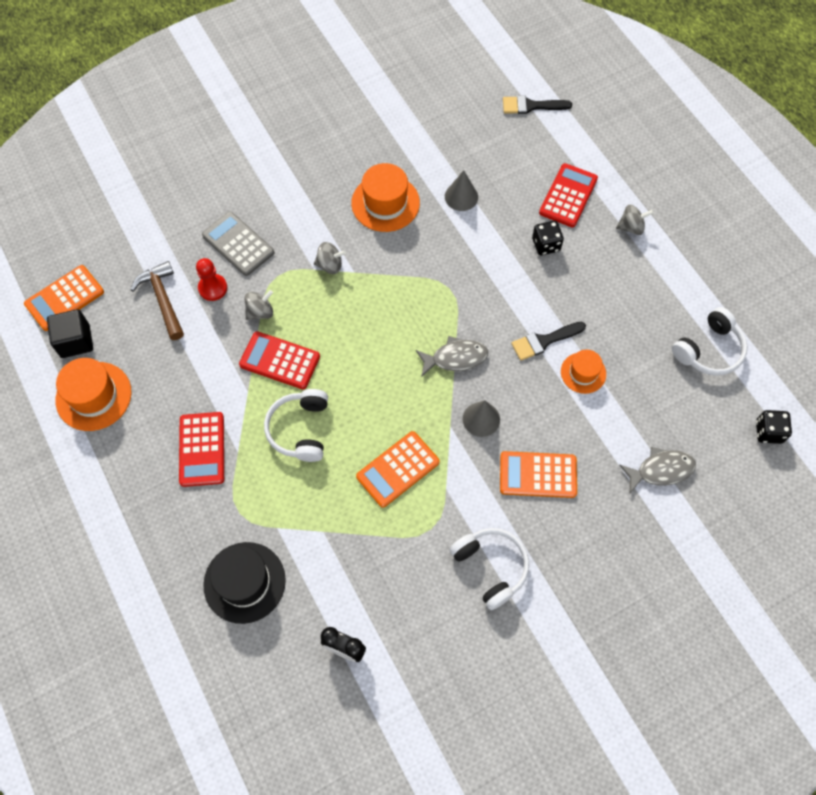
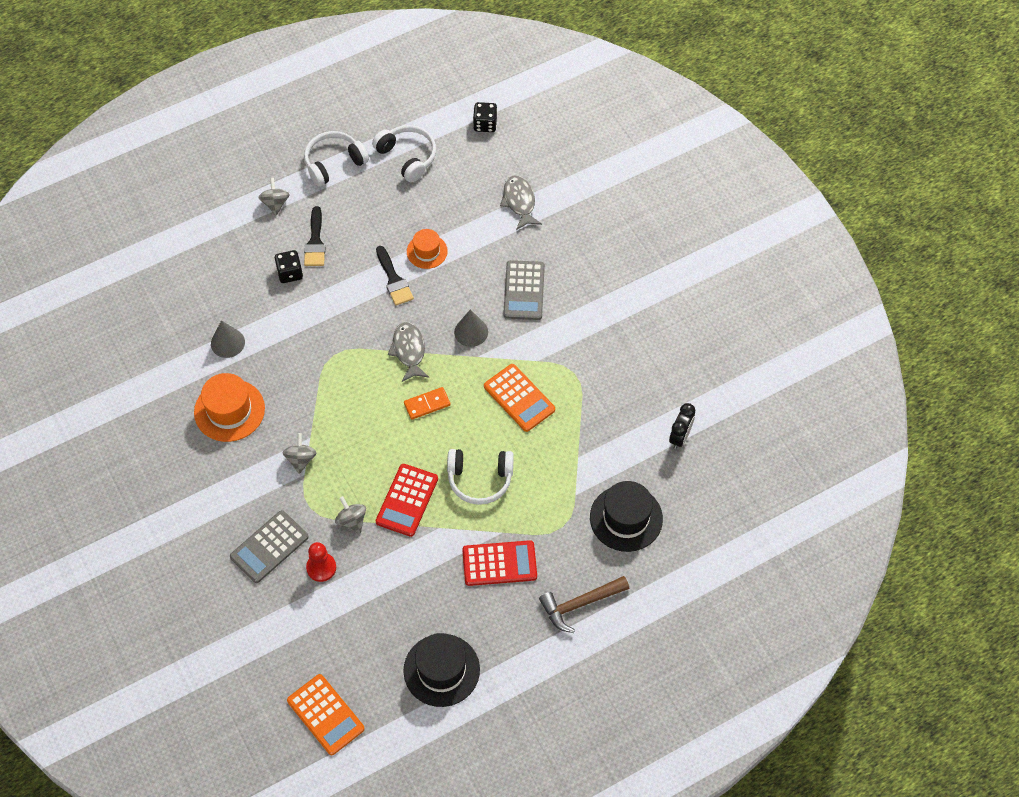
camera: 90 degrees left, 5 degrees down
(75, 341) = (378, 696): black cube -> none
(93, 396) = (441, 670): orange hat -> black hat
(163, 299) = (332, 615): brown hammer -> brown hammer (580, 604)
(391, 377) = (427, 404): none -> orange domino
(491, 567) = (606, 328): white headphones -> white headphones (334, 163)
(531, 106) = (120, 278): black brush -> black brush (315, 242)
(538, 475) = (524, 291): orange calculator -> grey calculator
(568, 196) = (235, 252): red calculator -> none

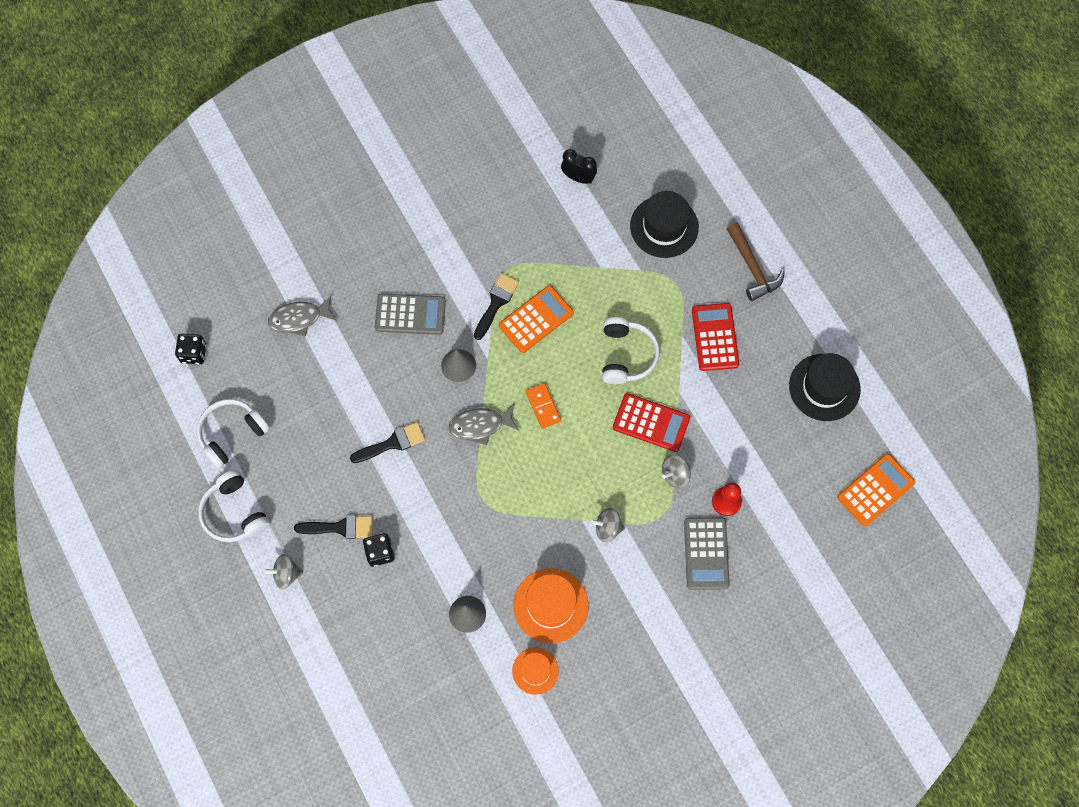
camera: 90 degrees left, 10 degrees up
(269, 547) = (706, 553): grey calculator -> grey calculator turned 45 degrees clockwise
(427, 251) = (358, 410): orange hat -> orange hat (535, 671)
(537, 363) = (496, 303): none -> black brush

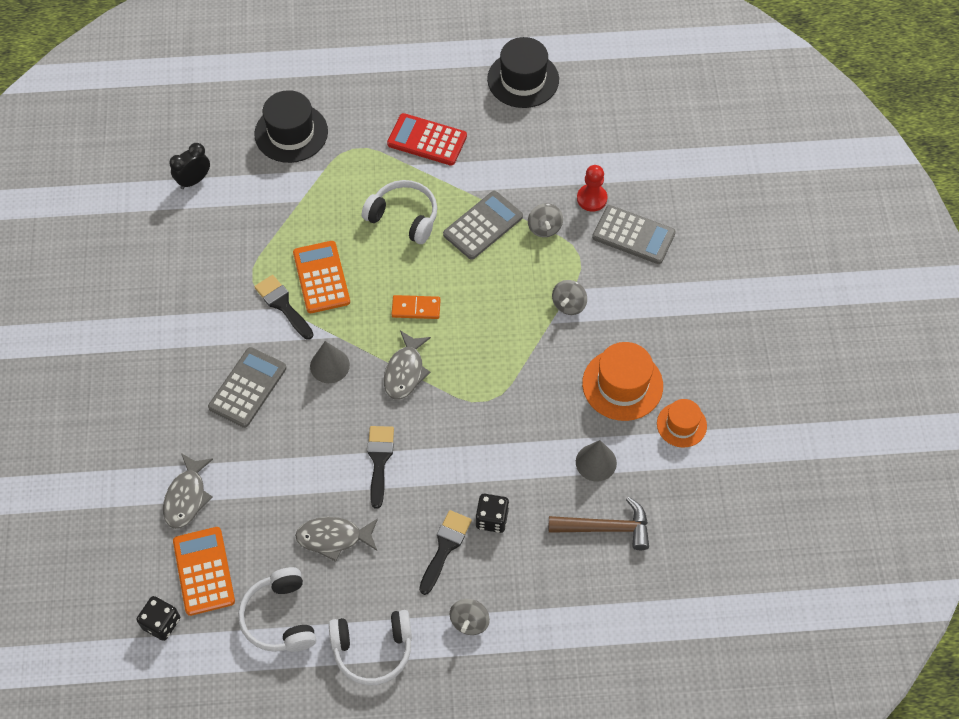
camera: 65 degrees left, 10 degrees down
(312, 441) = (333, 538): none -> grey fish
(651, 423) = (483, 226): red calculator -> grey calculator
(752, 268) = (376, 83): brown hammer -> brown hammer (606, 528)
(875, 490) = (638, 84): orange calculator -> orange calculator (204, 571)

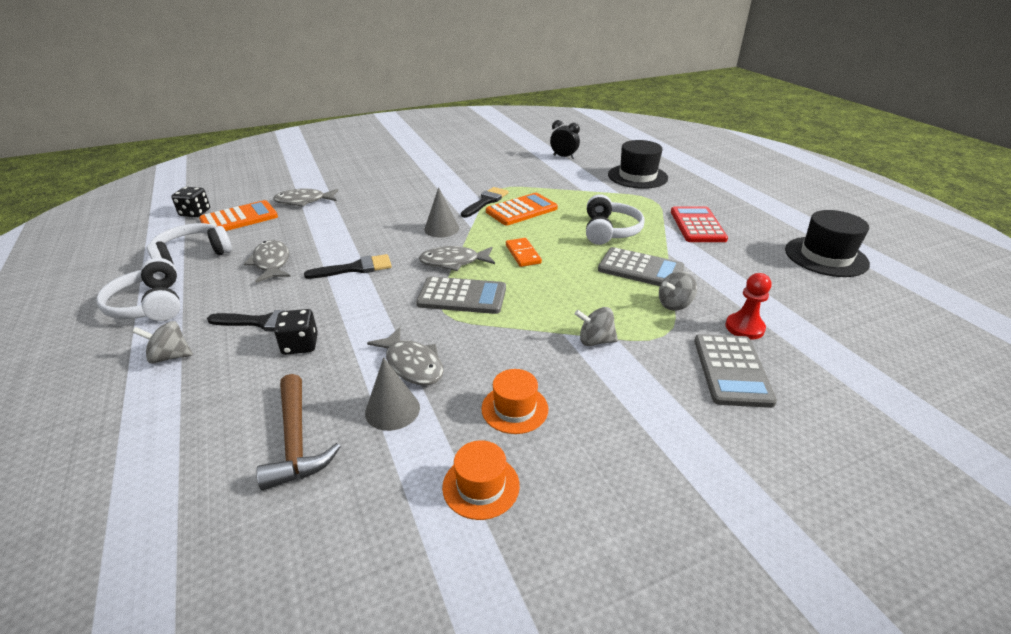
camera: 70 degrees right, 25 degrees down
(247, 387) = (405, 203): grey calculator -> grey calculator (462, 296)
(549, 439) = (412, 364): none -> grey fish
(622, 384) = (514, 409): orange hat -> orange hat, size x0.61

